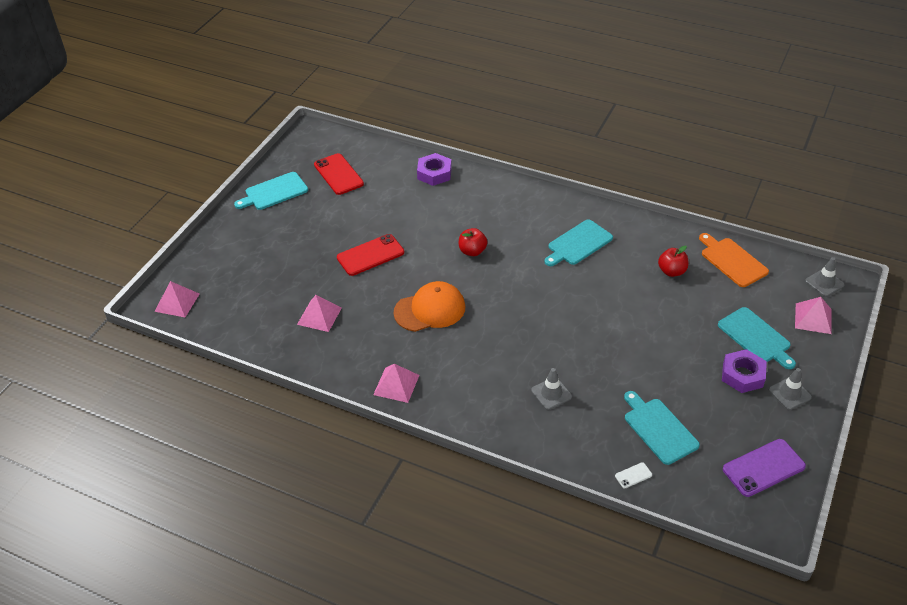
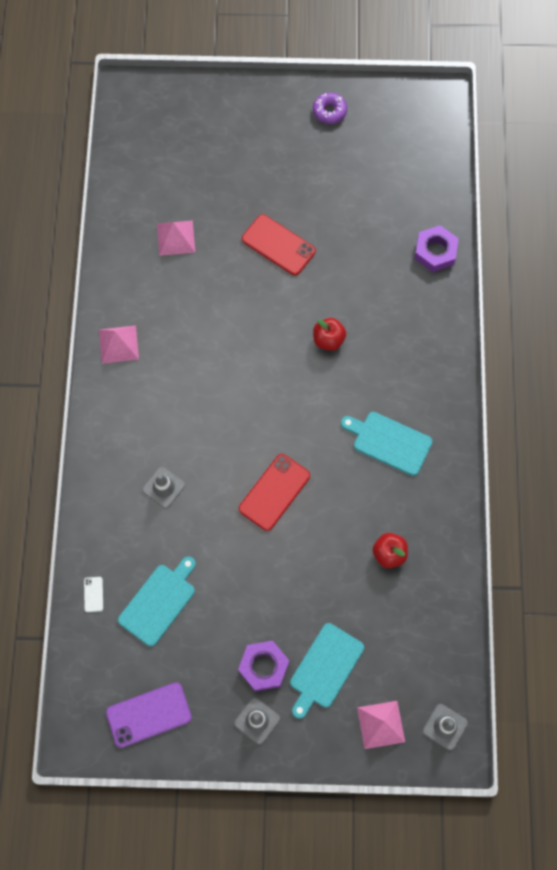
camera: 65 degrees right, 25 degrees up
(177, 302) = (140, 108): pink pyramid -> none
(274, 192) = (329, 111): turquoise cutting board -> purple donut
(338, 174) = (387, 158): red phone -> red phone (274, 492)
(430, 310) = (226, 333): orange cap -> none
(633, 475) = (93, 594): white phone -> white phone turned 45 degrees clockwise
(732, 261) = (436, 615): orange cutting board -> none
(763, 468) = (148, 714): purple phone -> purple phone turned 60 degrees counterclockwise

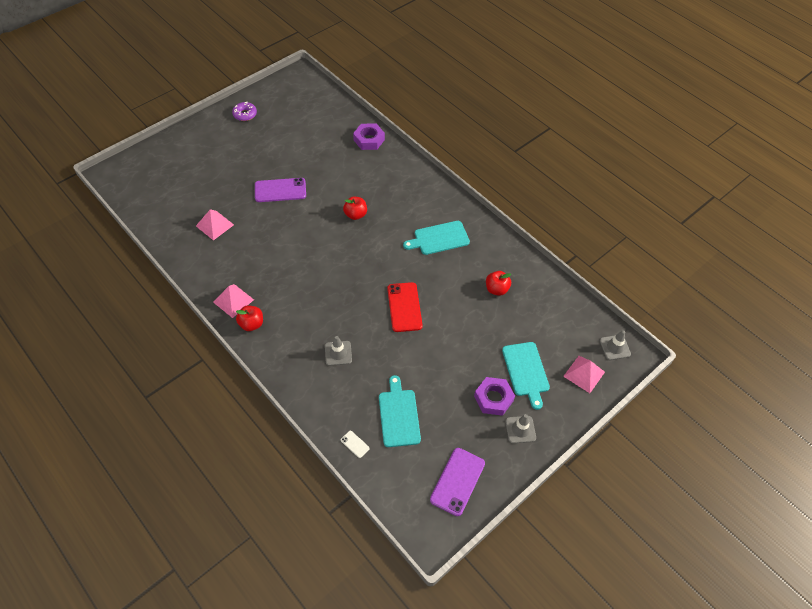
camera: 45 degrees left, 15 degrees down
(113, 385) = (251, 324): none -> red apple
(278, 245) = (280, 190): red phone -> purple phone

